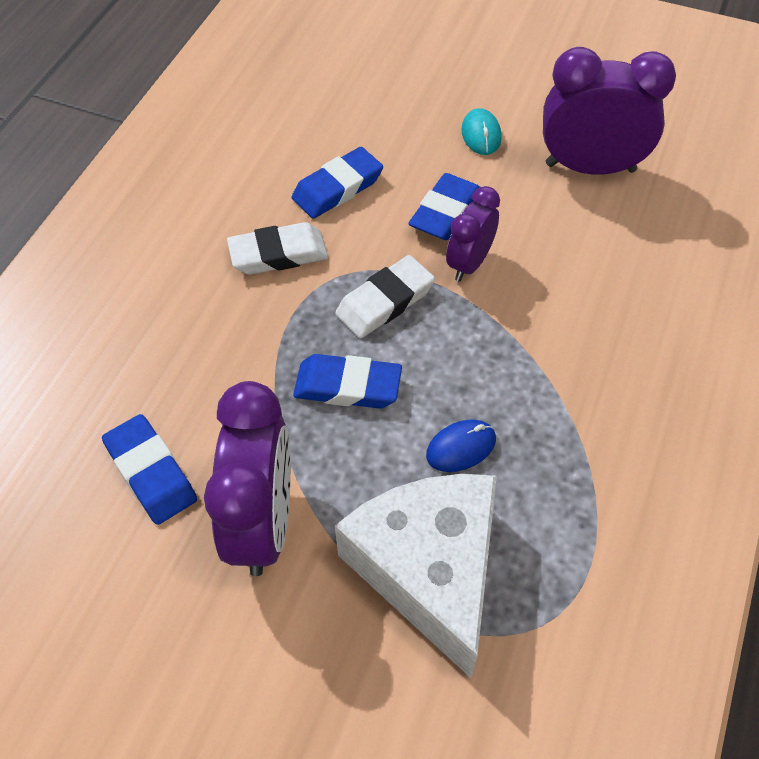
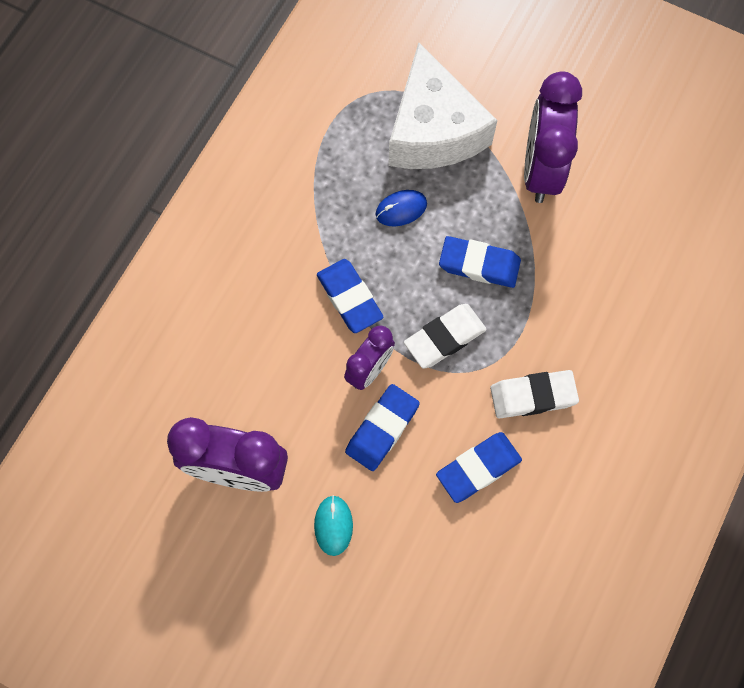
camera: 175 degrees left, 15 degrees up
(151, 473) = (620, 211): blue eraser -> blue eraser (349, 298)

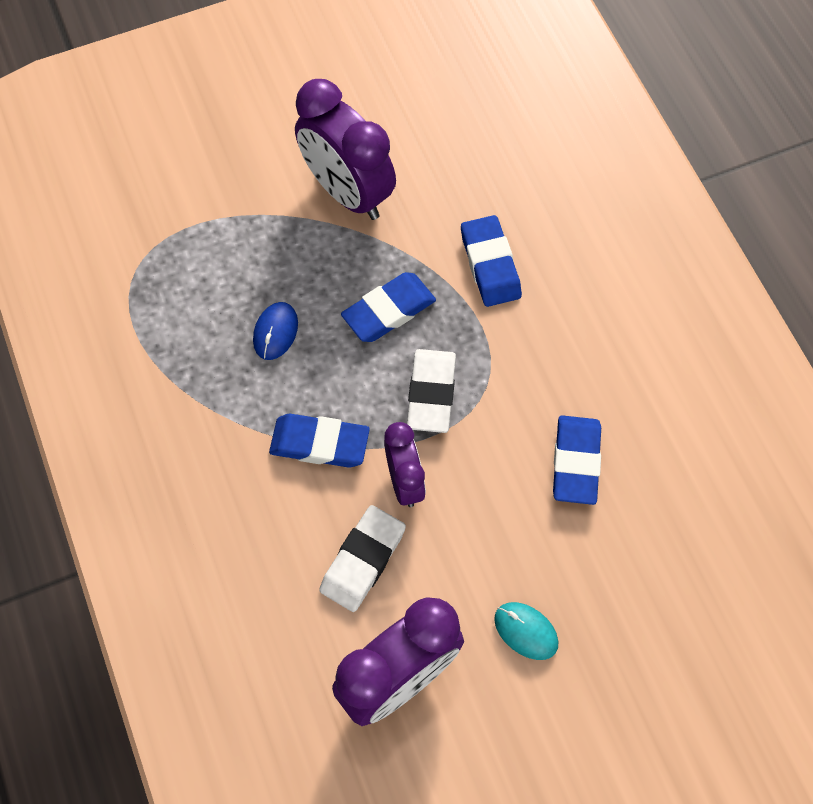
camera: 50 degrees left, 5 degrees down
(382, 429) = (470, 515): blue eraser -> blue eraser (490, 264)
(433, 130) = (226, 246): white cheese -> none
(533, 396) = (548, 365): white eraser -> white eraser (363, 560)

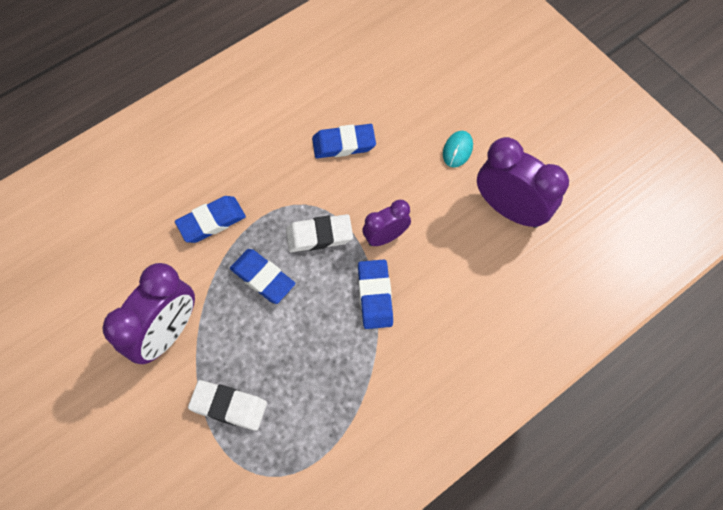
camera: 105 degrees left, 0 degrees up
(275, 332) = (298, 350): blue mouse -> none
(363, 560) = (445, 248): white eraser -> white eraser (229, 406)

